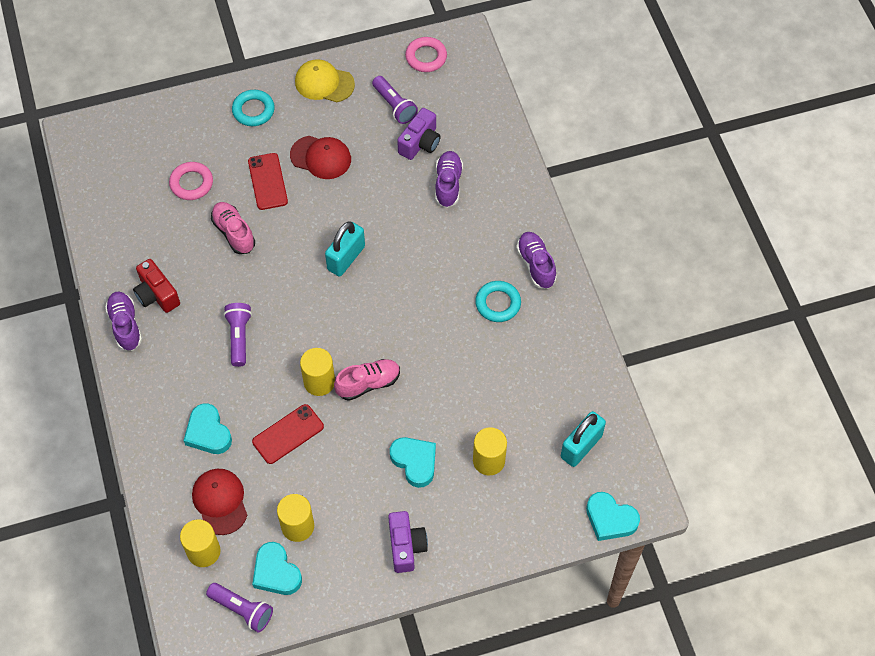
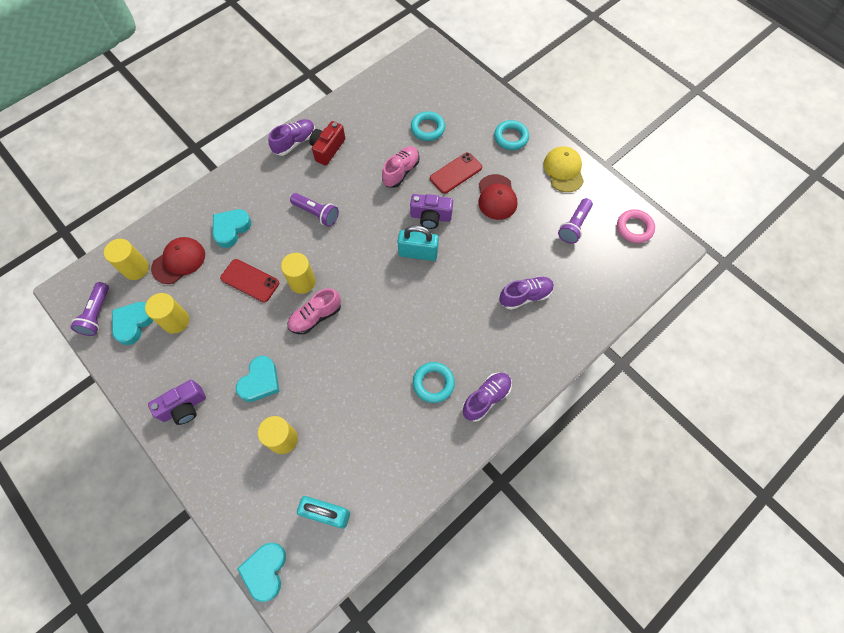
camera: 65 degrees right, 5 degrees up
(191, 183) = (427, 128): pink ring -> turquoise ring
(239, 337) = (316, 213): purple flashlight -> purple flashlight turned 60 degrees clockwise
(368, 383) = (315, 317): pink shoe -> pink shoe turned 105 degrees clockwise
(420, 143) = (551, 259): purple camera -> purple camera (430, 217)

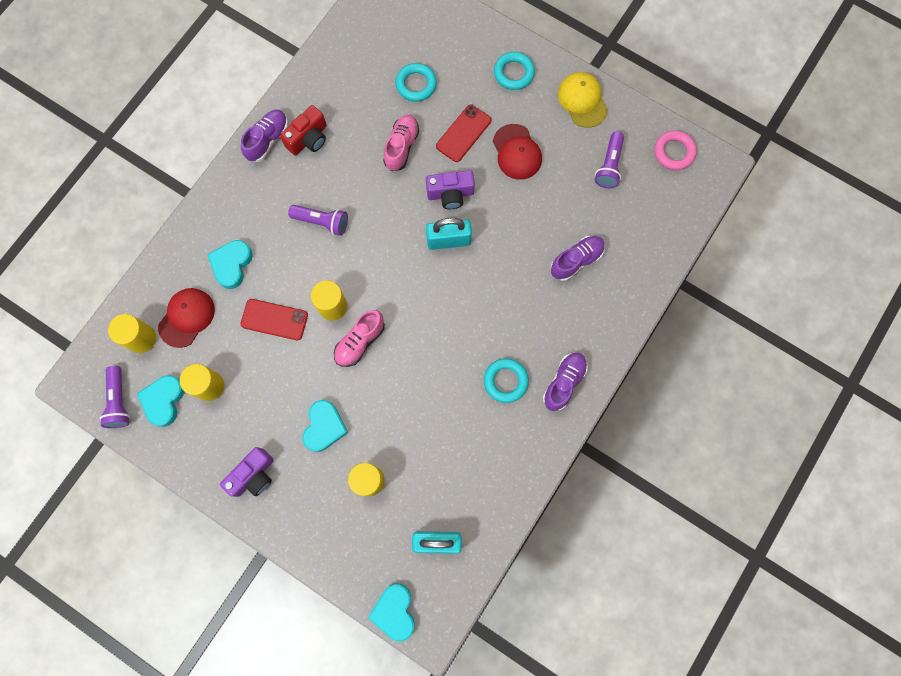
camera: 15 degrees left, 10 degrees up
(327, 149) = (308, 139): red camera -> red camera turned 150 degrees counterclockwise

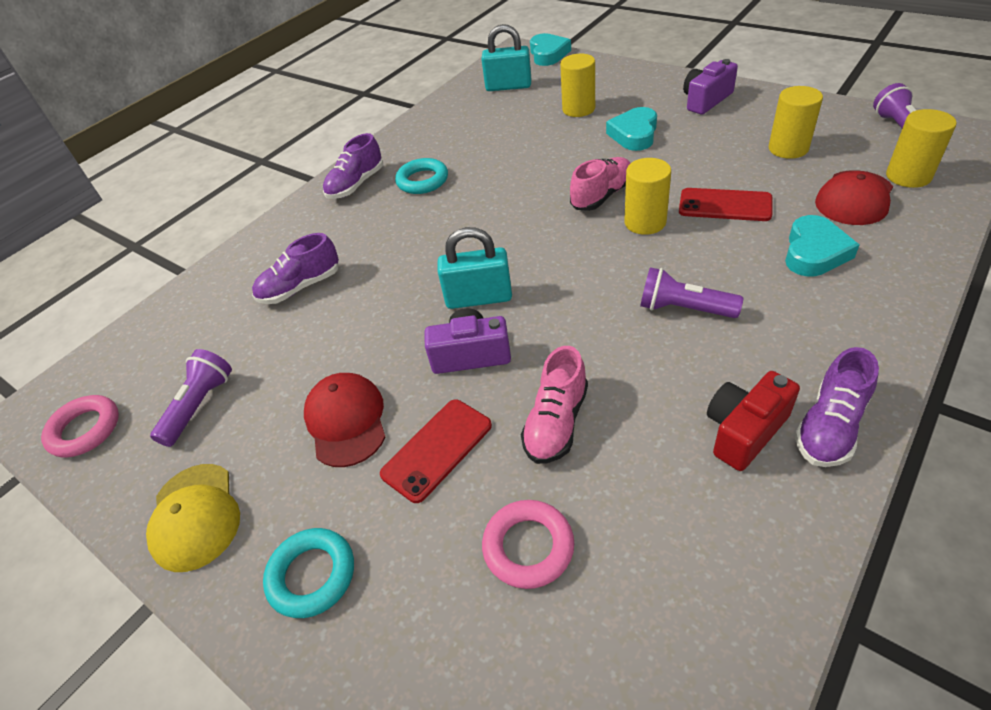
camera: 170 degrees left, 30 degrees down
(164, 400) = (841, 134): turquoise heart -> none
(416, 84) = (528, 547): turquoise ring -> pink ring

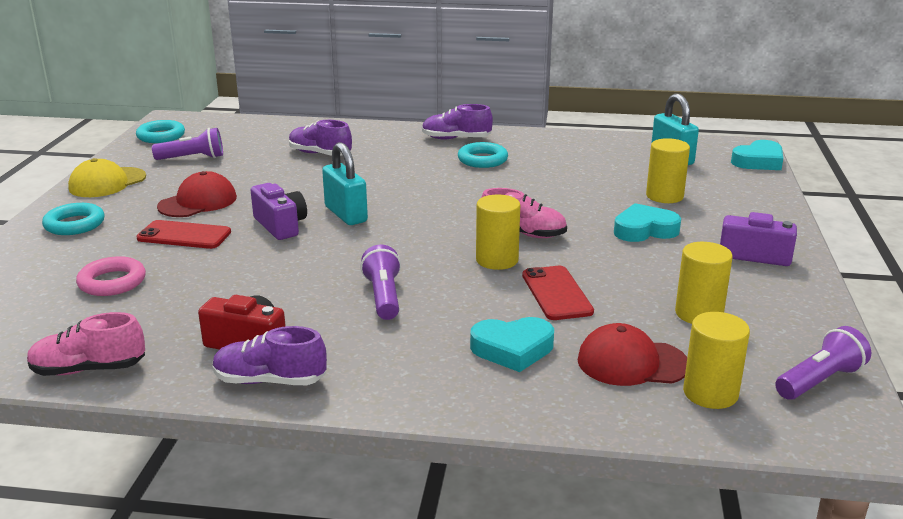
camera: 55 degrees right, 20 degrees down
(85, 430) = (161, 136): pink ring -> turquoise ring
(556, 422) = (226, 269): pink shoe -> pink shoe (89, 369)

